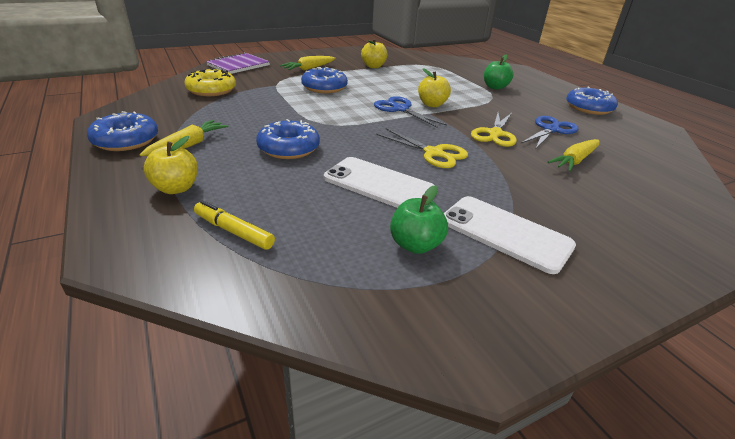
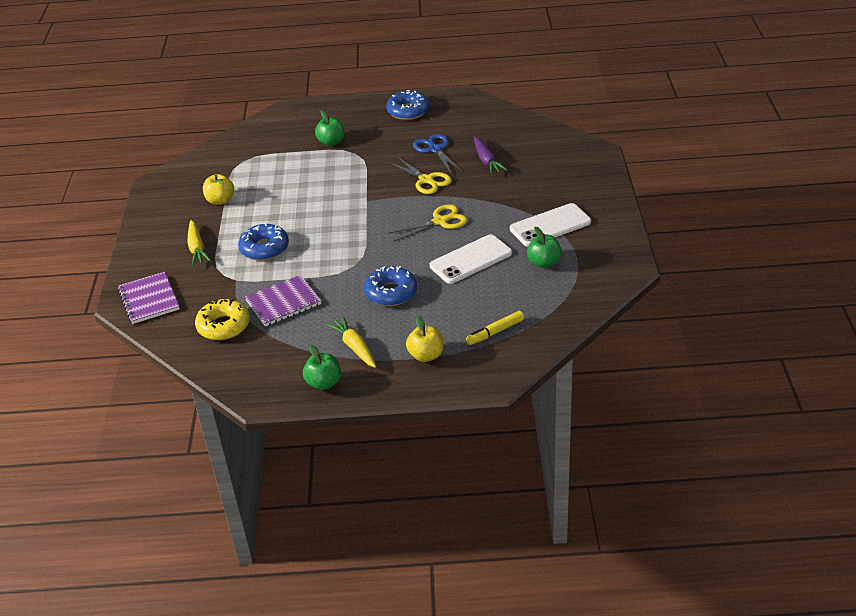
camera: 60 degrees left, 5 degrees up
(126, 140) = (324, 383): blue donut -> green apple
(251, 105) = (283, 302): none -> purple notebook
(400, 109) = (348, 214): blue scissors -> none
(432, 104) = (349, 193): yellow apple -> none
(575, 161) = (487, 161): yellow carrot -> purple carrot

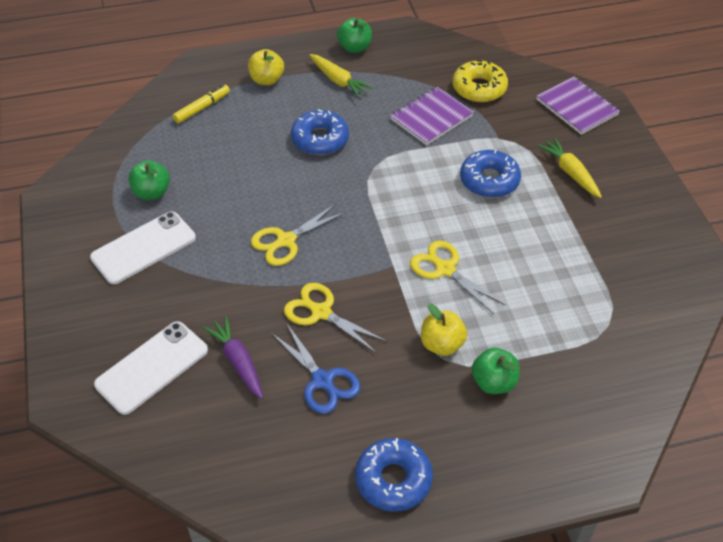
camera: 165 degrees right, 10 degrees up
(220, 200) = (591, 247): yellow apple -> yellow apple (442, 344)
(331, 196) = (444, 269): none -> yellow scissors
(471, 260) = (238, 188): white phone -> white phone (152, 367)

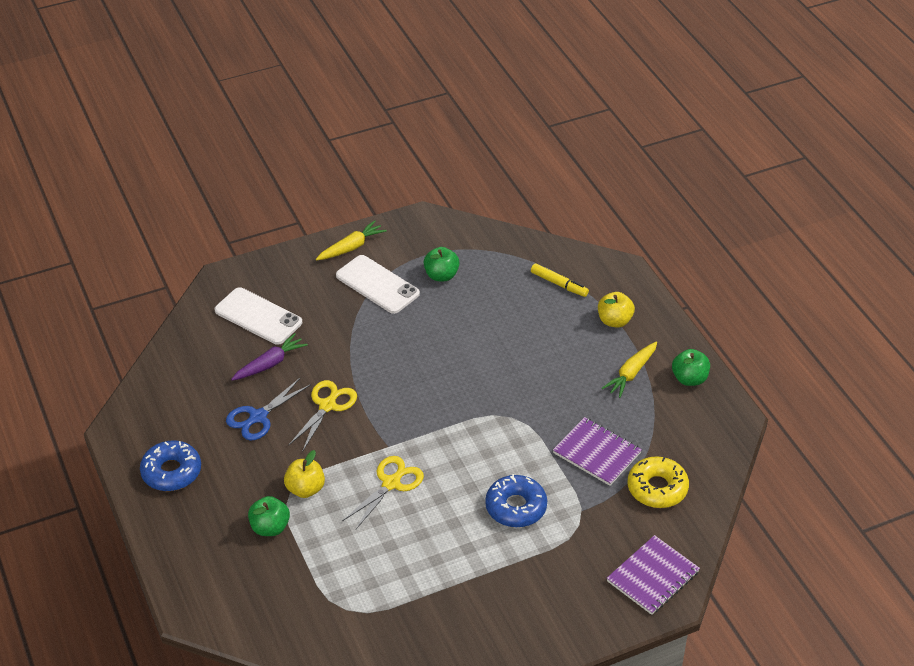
camera: 80 degrees right, 5 degrees down
(285, 241) = (403, 370): yellow scissors -> none
(320, 139) = (539, 373): blue donut -> none
(570, 173) = (544, 574): yellow carrot -> yellow carrot (351, 247)

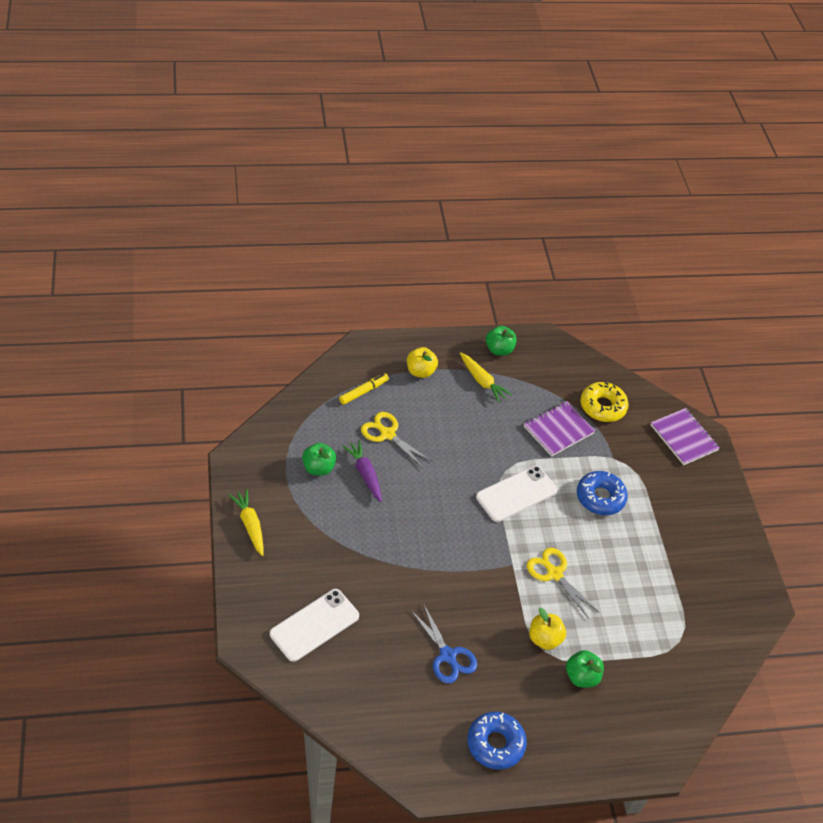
camera: 80 degrees left, 5 degrees up
(270, 364) = (382, 630): purple carrot -> purple carrot (365, 474)
(328, 405) = (450, 597): yellow scissors -> yellow scissors (387, 434)
(377, 285) = (310, 518): white phone -> white phone (516, 494)

